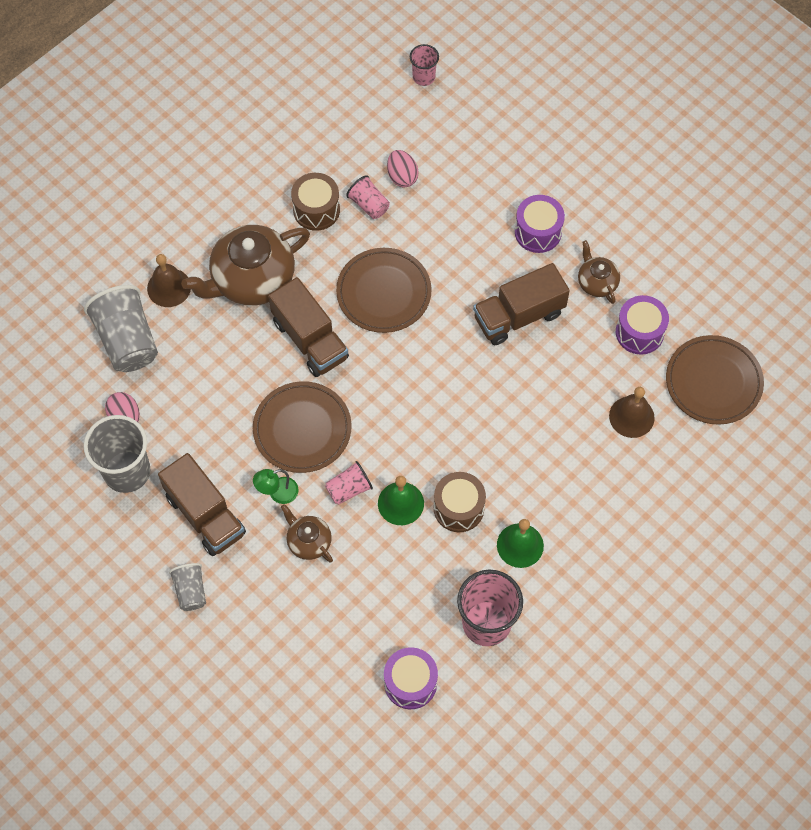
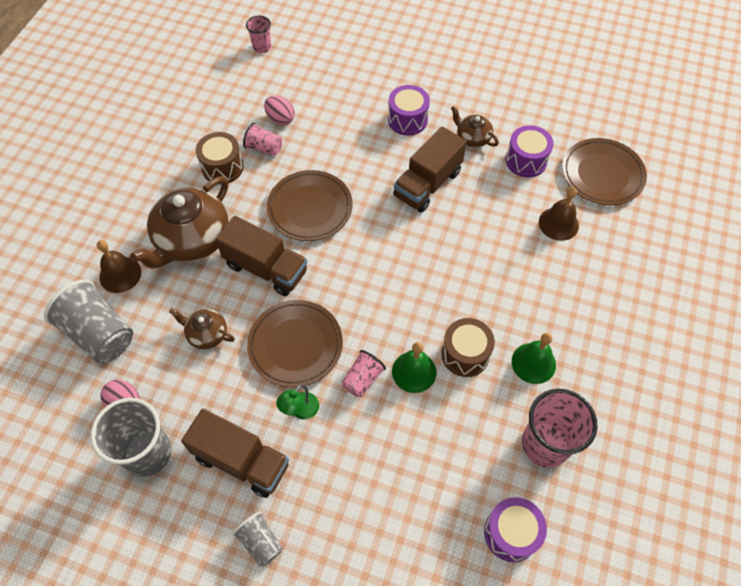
camera: 25 degrees left, 5 degrees down
(308, 541) = (350, 442): brown teapot -> brown teapot (206, 334)

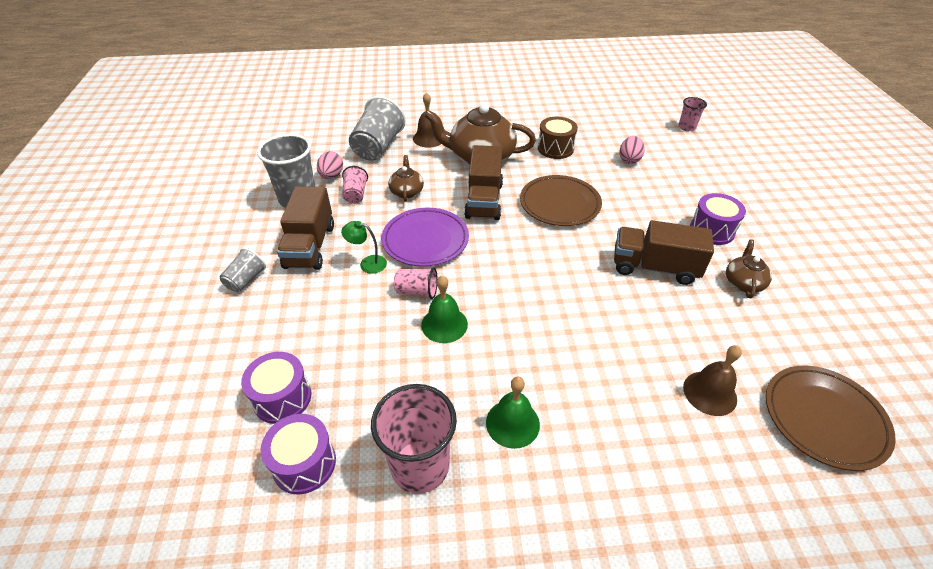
camera: 65 degrees right, 15 degrees down
(264, 148) = (593, 161): pink cup -> pink cup (355, 194)
(295, 345) = (425, 240): brown plate -> purple plate
(465, 354) = (486, 358): brown drum -> none
(526, 160) = (763, 336): purple drum -> purple drum (282, 398)

